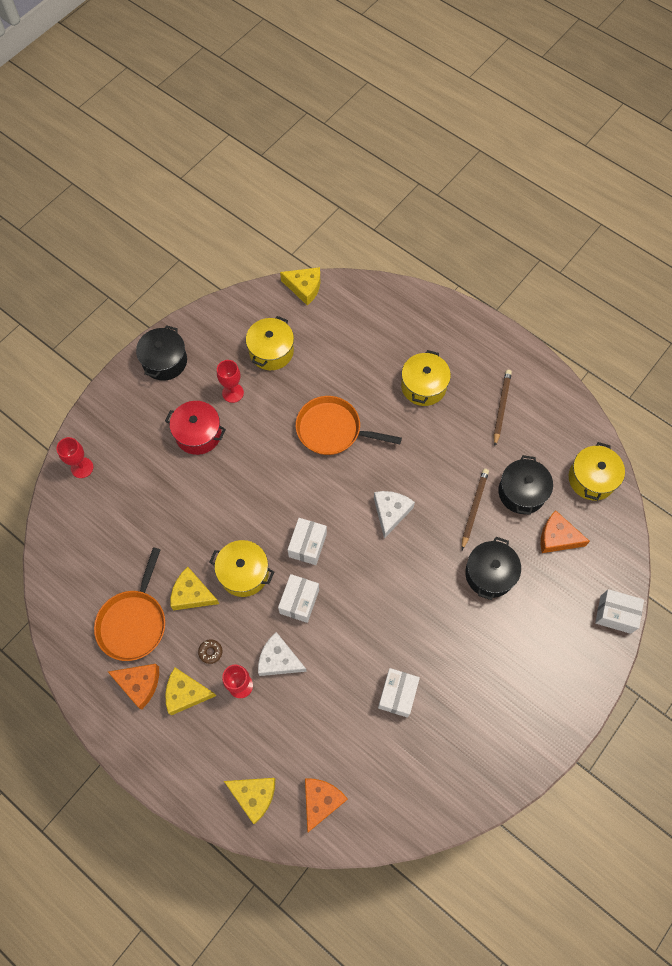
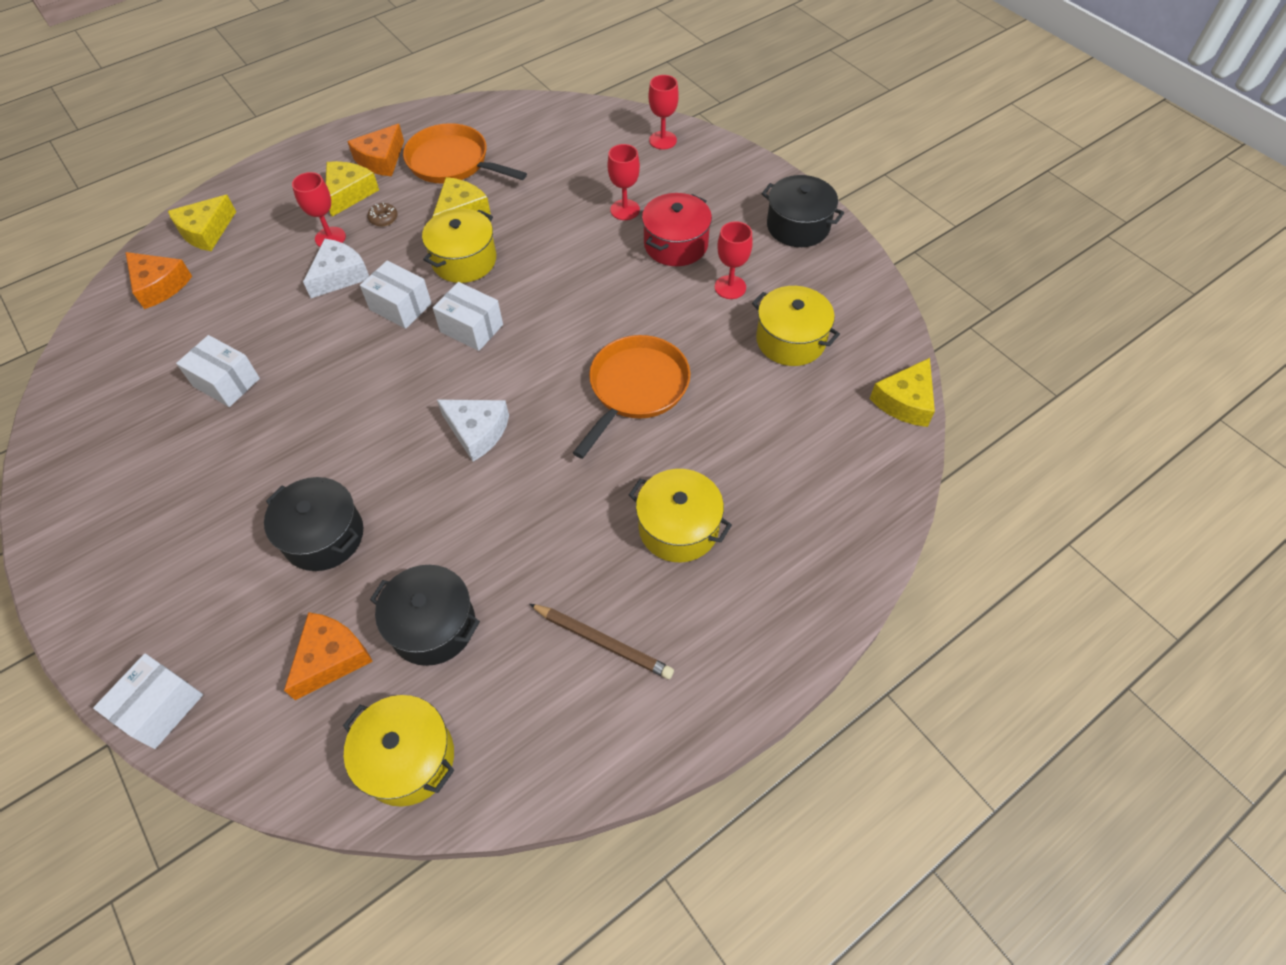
camera: 105 degrees right, 10 degrees down
(168, 476) = (625, 210): none -> red goblet
(474, 508) = (436, 544): brown pencil -> none

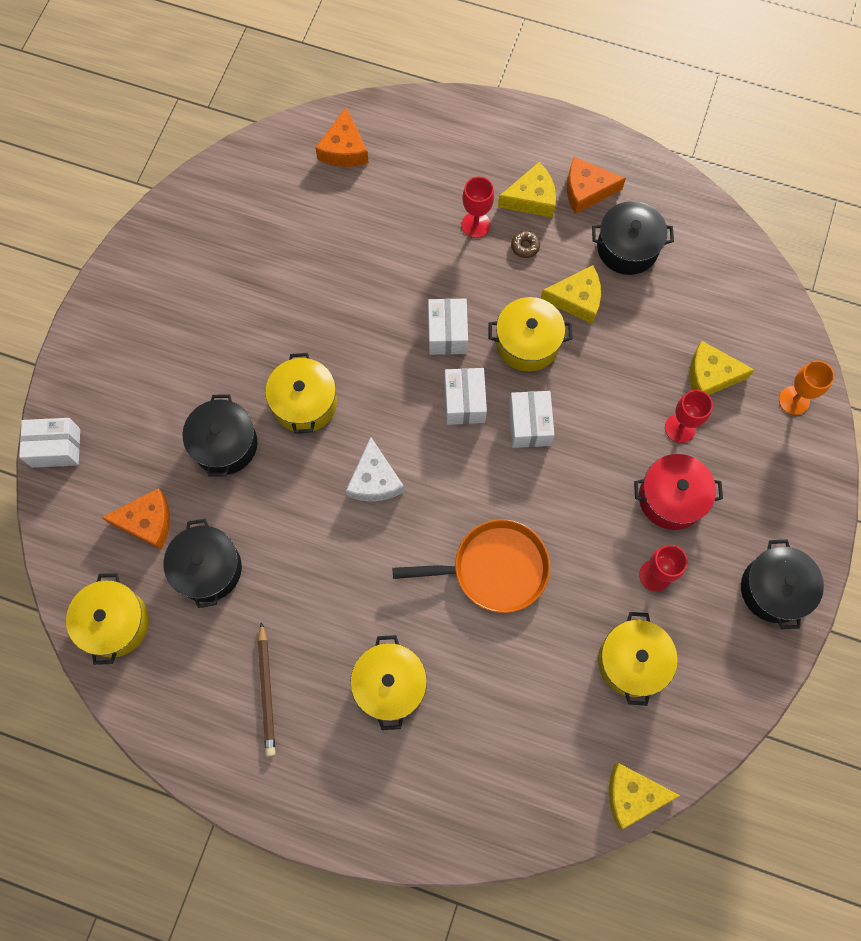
camera: 55 degrees right, 15 degrees up
(206, 231) = (415, 132): yellow cheese -> yellow cheese (710, 375)
(226, 382) = (296, 273): white box -> white box (529, 425)
(339, 275) = (444, 264): white cheese -> none
(352, 445) = (304, 403): none -> yellow pot
(452, 162) = (627, 248): orange pan -> black pot
(663, 140) = (794, 400): red goblet -> orange goblet

